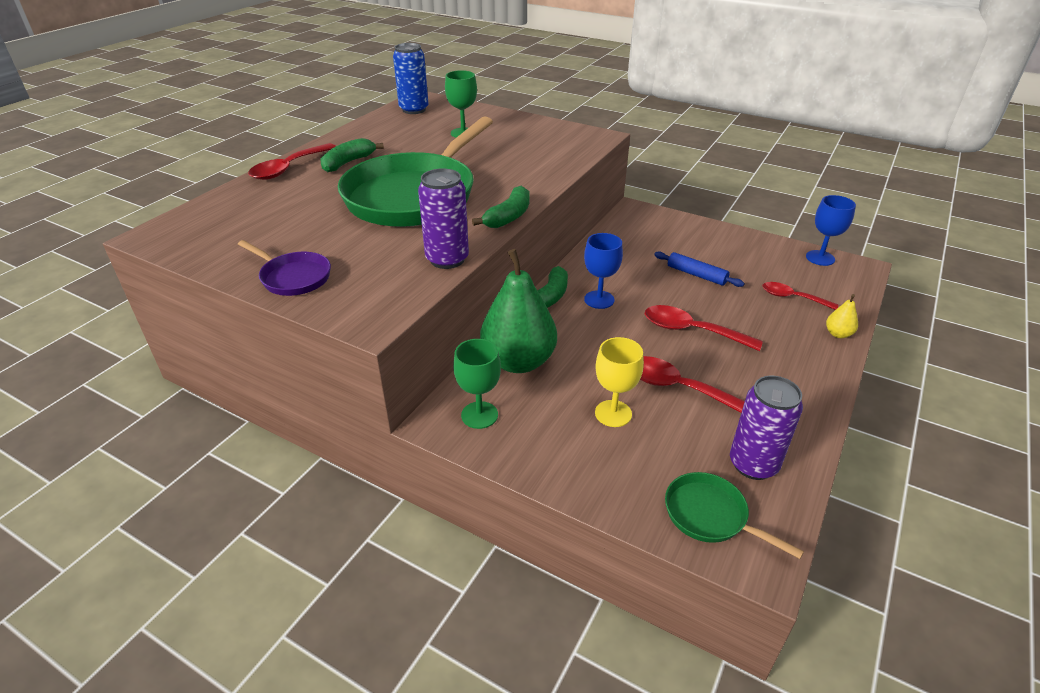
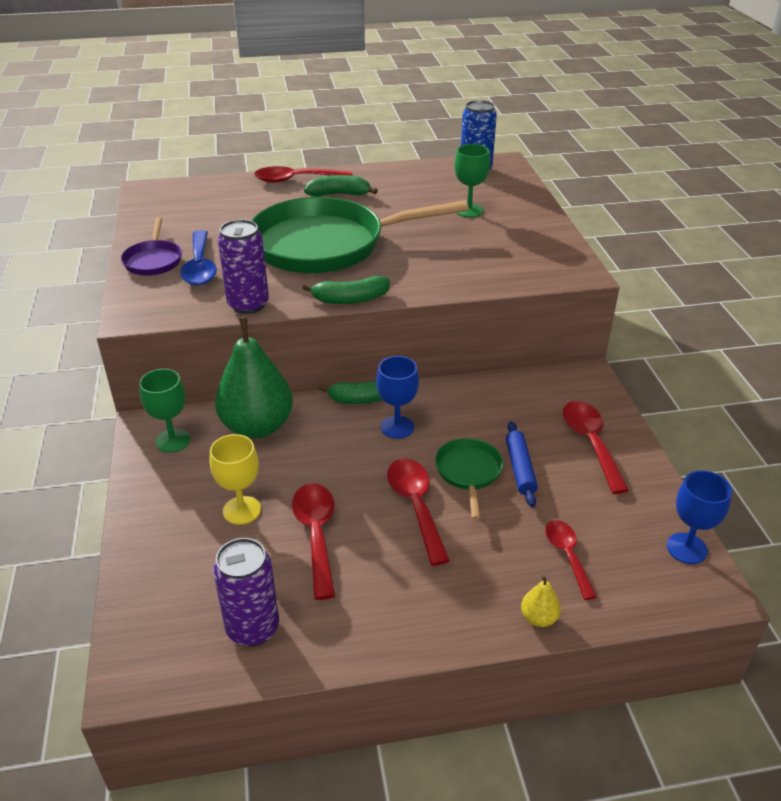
camera: 50 degrees right, 0 degrees up
(347, 259) = (200, 267): none -> blue spoon
(699, 240) = (591, 443): none -> red spoon
(710, 515) = (163, 624): green pan -> green pan (468, 472)

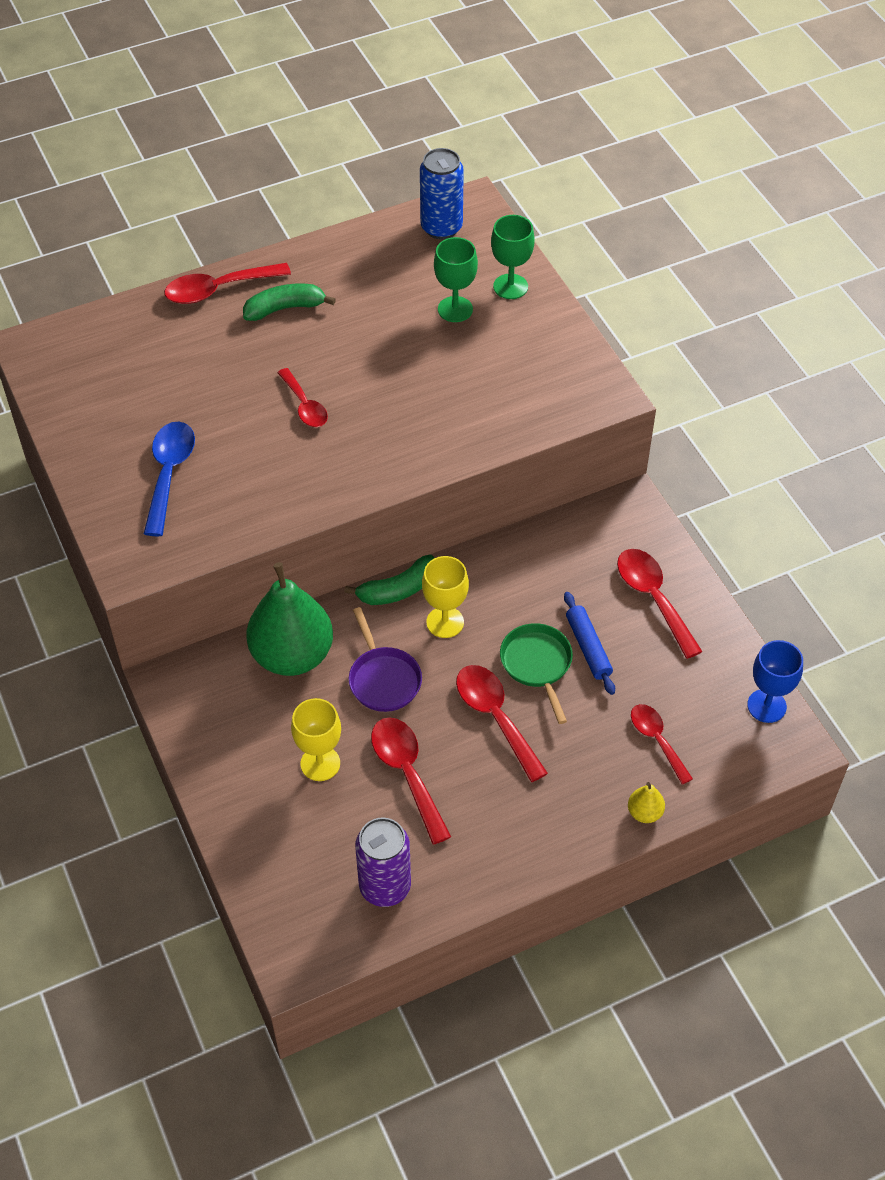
camera: 15 degrees left, 15 degrees up
(153, 260) = (107, 474): purple pan -> purple pan (383, 679)
(173, 441) = (207, 694): green goblet -> green goblet (510, 286)
(200, 267) = (169, 474): blue spoon -> blue spoon turned 150 degrees counterclockwise
(248, 304) = (254, 523): purple can -> none
(326, 245) = (304, 406): green pan -> red spoon
(350, 299) = (366, 491): green banana -> none
(397, 427) = (445, 622): blue goblet -> yellow goblet

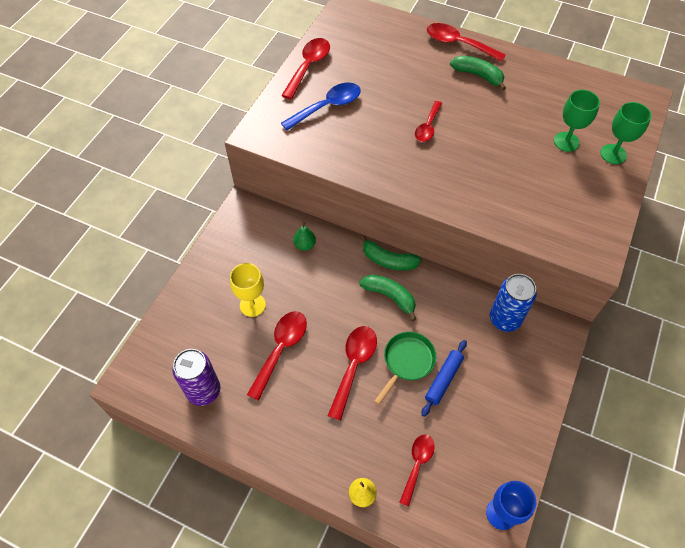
camera: 50 degrees right, 5 degrees up
(292, 655) = (305, 245): green pear -> green pear, size x0.41
(383, 679) = (328, 295): purple pan -> none
(441, 228) = (611, 97): blue can -> blue can (504, 319)
(445, 622) = (390, 297): yellow goblet -> green banana
(653, 598) = (511, 389): red spoon -> red spoon (308, 67)

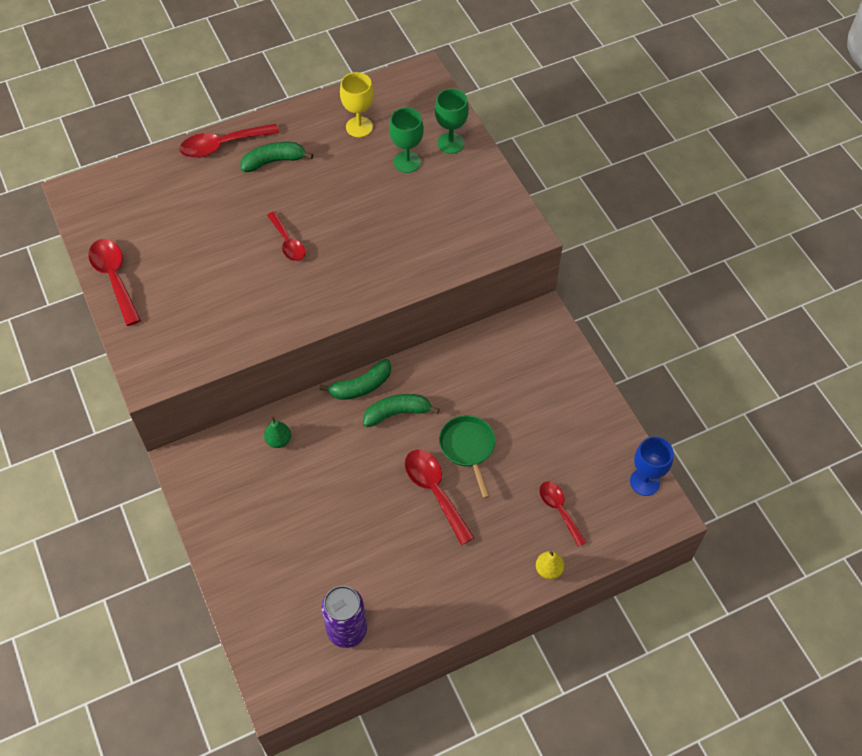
camera: 50 degrees left, 0 degrees up
(252, 305) = (298, 529): yellow goblet -> yellow goblet (359, 127)
(281, 349) = (366, 537): red spoon -> none
(327, 107) = (181, 299): blue spoon -> none
(443, 380) = (508, 434): blue rolling pin -> none
(504, 319) = (497, 347): blue can -> none

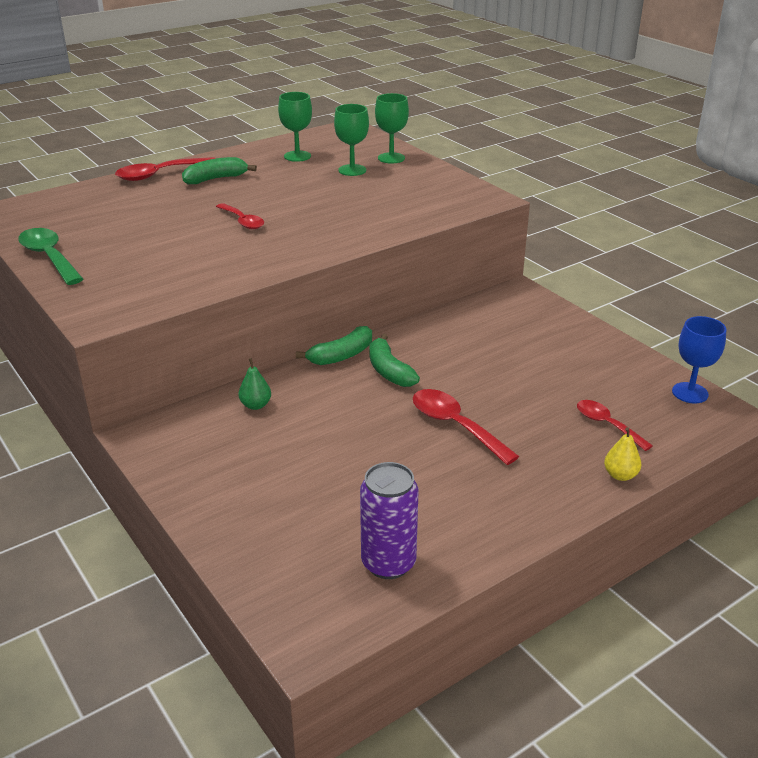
camera: 10 degrees left, 25 degrees down
(114, 278) = (49, 257): red spoon -> green spoon
(359, 127) = (297, 156): yellow goblet -> green goblet
(397, 413) = (389, 371): green banana -> green banana turned 90 degrees counterclockwise
(468, 448) = (480, 388): green pan -> none

